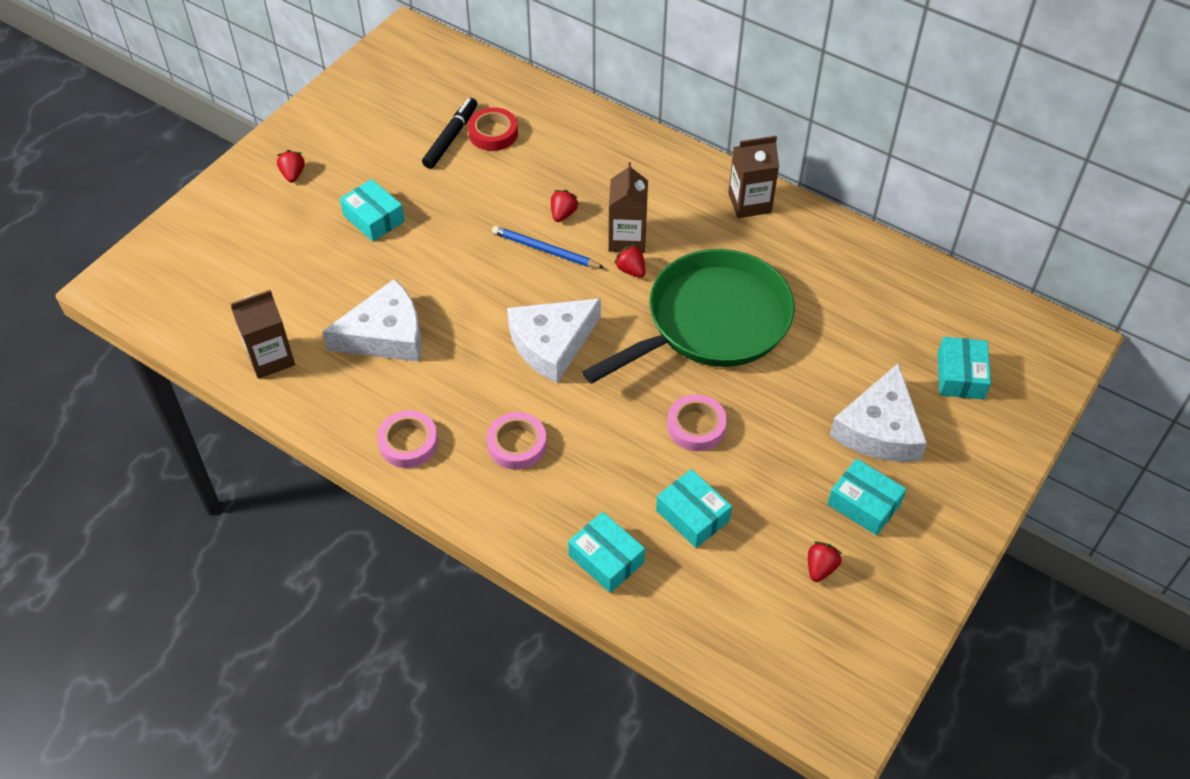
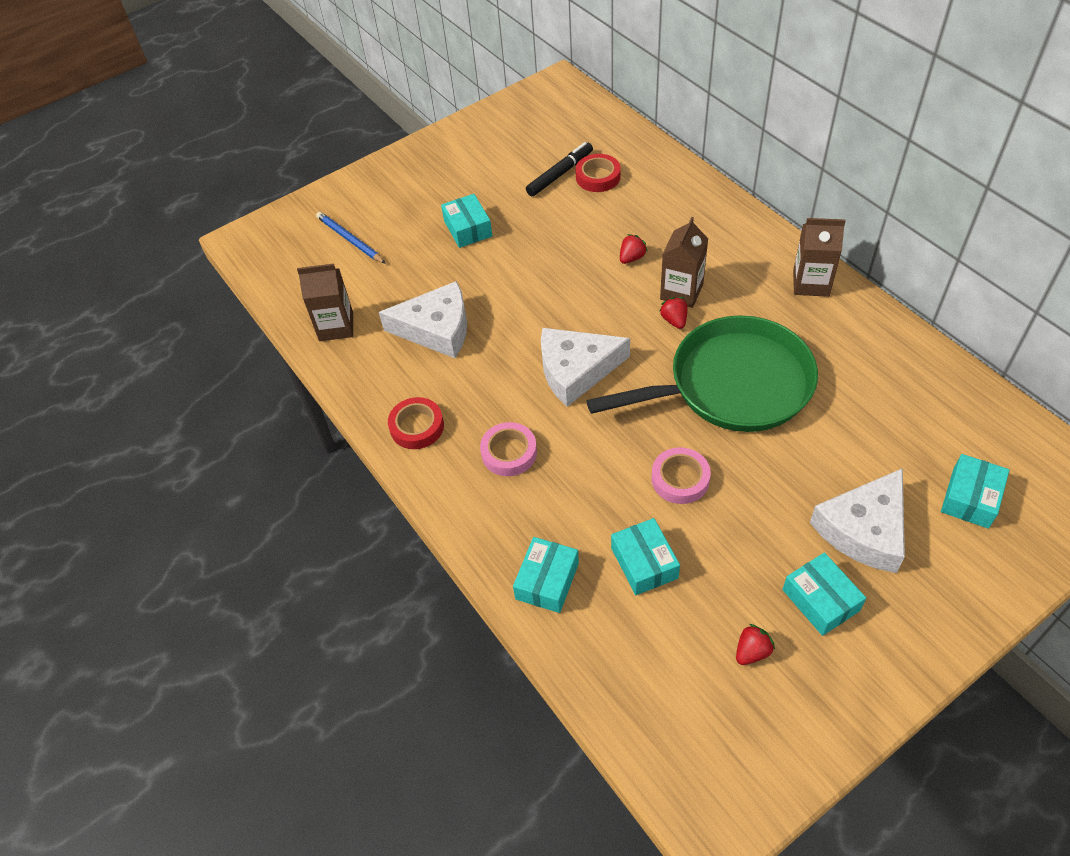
camera: 25 degrees right, 0 degrees up
(293, 174) = (418, 180): red strawberry -> none
(408, 443) = (417, 427): pink tape -> red tape
(545, 250) = (603, 286): blue pencil -> blue pencil (350, 240)
(606, 559) = (547, 581): turquoise box -> turquoise box turned 45 degrees clockwise

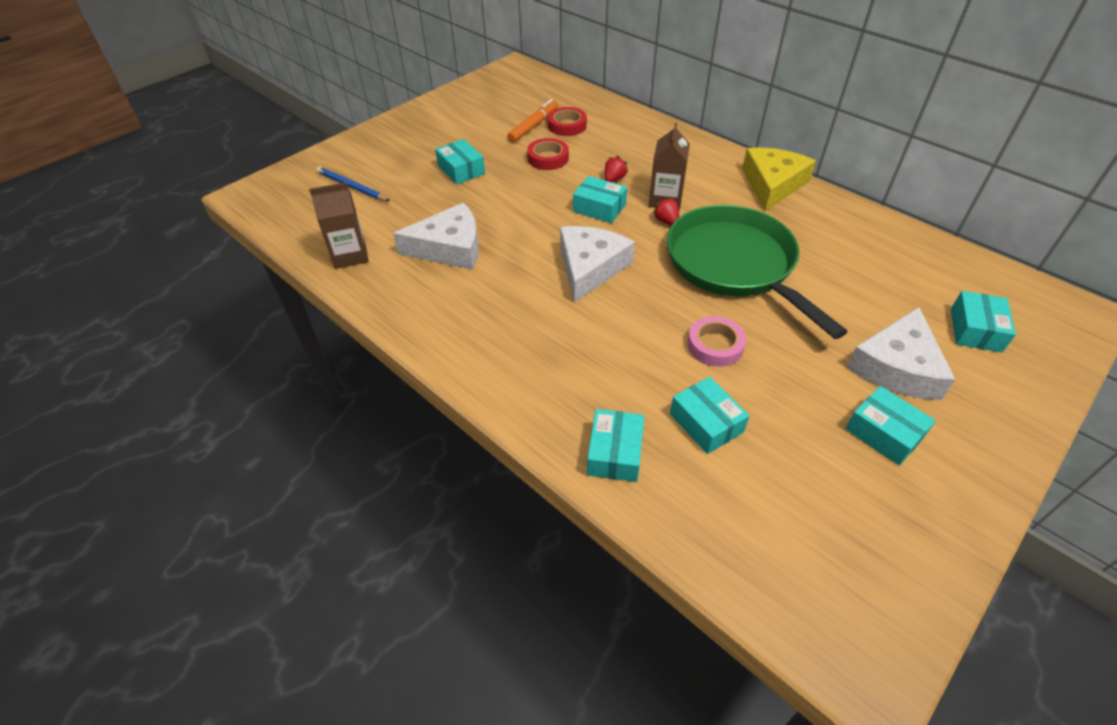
camera: 15 degrees left, 5 degrees down
(417, 427) = (448, 330): red tape -> red tape (548, 158)
(509, 453) = (545, 342): pink tape -> none
(560, 174) = (533, 126): black marker -> orange marker
(576, 370) = (590, 268): white cheese -> white cheese turned 135 degrees clockwise
(605, 295) = (599, 208): none -> turquoise box
(732, 385) = (734, 265): green pan -> green pan turned 90 degrees counterclockwise
(752, 651) = (839, 490): red strawberry -> none
(811, 283) = (772, 184): brown carton -> yellow cheese

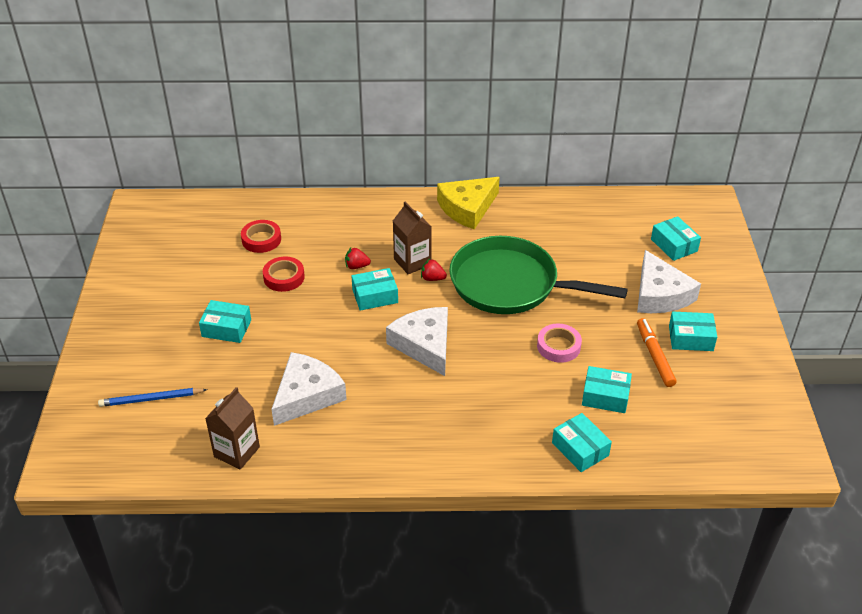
camera: 45 degrees left, 5 degrees down
(533, 126) = (233, 255): orange marker -> orange marker (654, 356)
(614, 179) = (356, 266): red strawberry -> red strawberry turned 75 degrees counterclockwise
(772, 184) = (467, 208): yellow cheese -> yellow cheese turned 105 degrees counterclockwise

